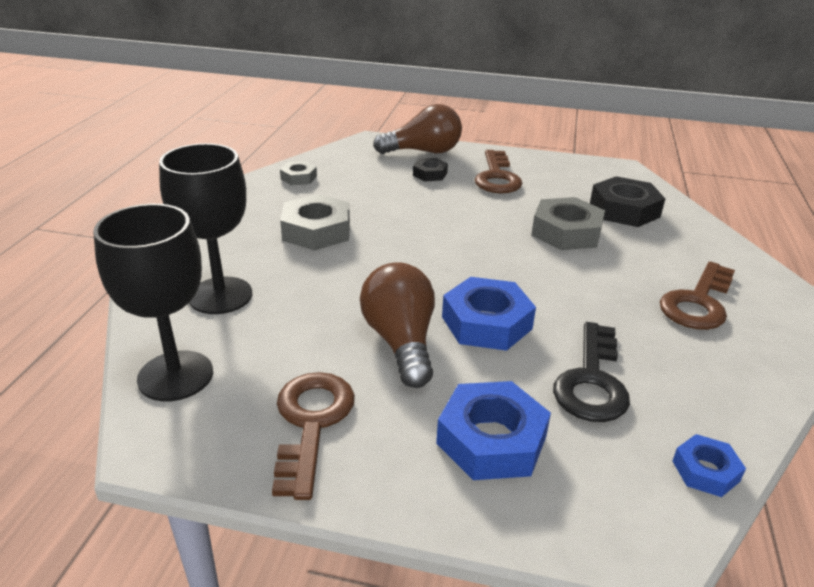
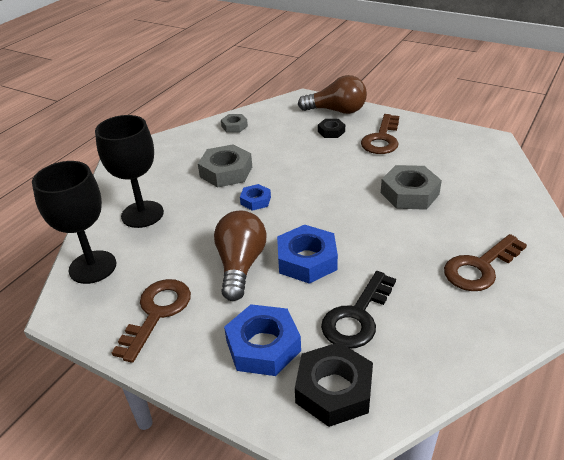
camera: 20 degrees right, 5 degrees up
(624, 210) = (470, 179): black nut -> black nut (334, 390)
(705, 471) = (399, 398): blue nut -> blue nut (255, 200)

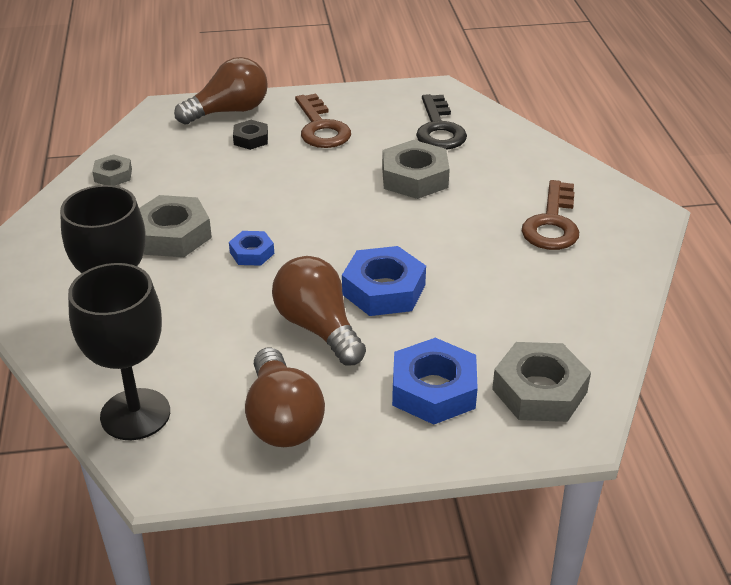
camera: 40 degrees left, 0 degrees up
(157, 313) = (282, 419): brown key -> brown light bulb
(334, 390) = (539, 390): black nut -> grey nut
(357, 316) = (491, 319): black key -> black key (439, 129)

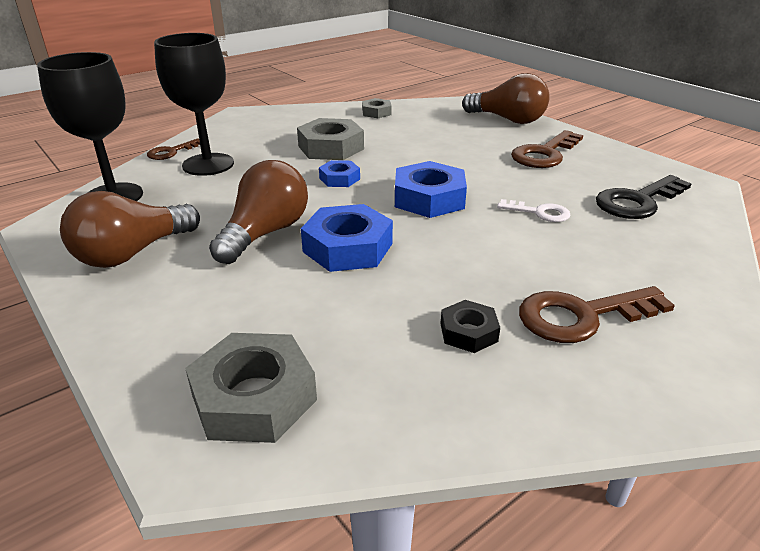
camera: 60 degrees right, 5 degrees down
(52, 349) = (171, 152): none -> brown key
(251, 139) = (485, 136): black nut -> black nut (468, 332)
(414, 178) = (539, 213): grey nut -> white key
(433, 390) = (213, 320): blue nut -> blue nut (429, 198)

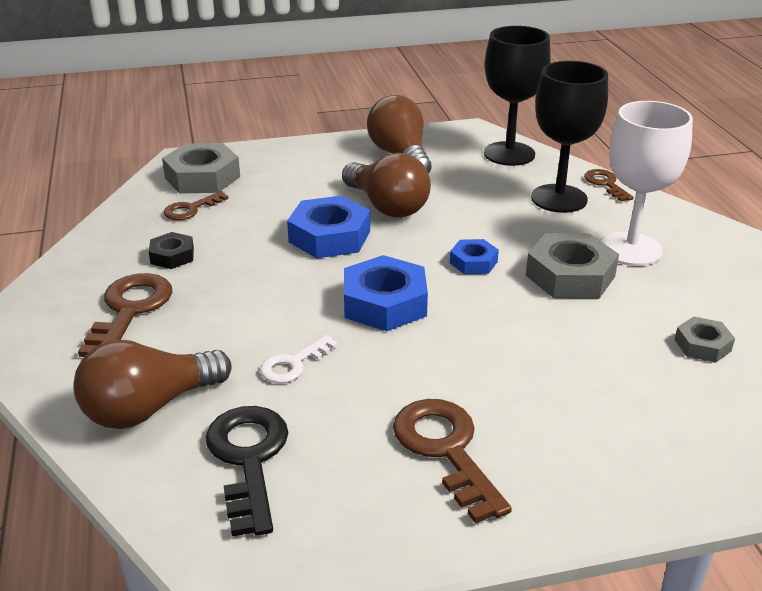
camera: 115 degrees right, 0 degrees up
(279, 135) = (630, 249): none -> white goblet
(355, 366) = (191, 209): none -> brown key
(508, 120) = (617, 479): brown light bulb -> brown light bulb (149, 408)

